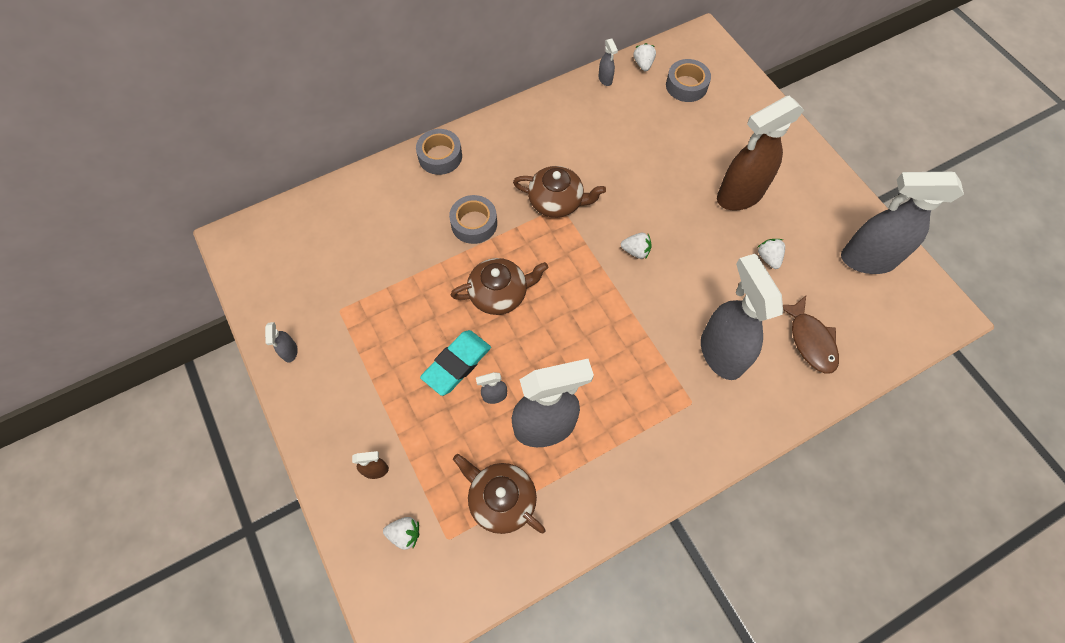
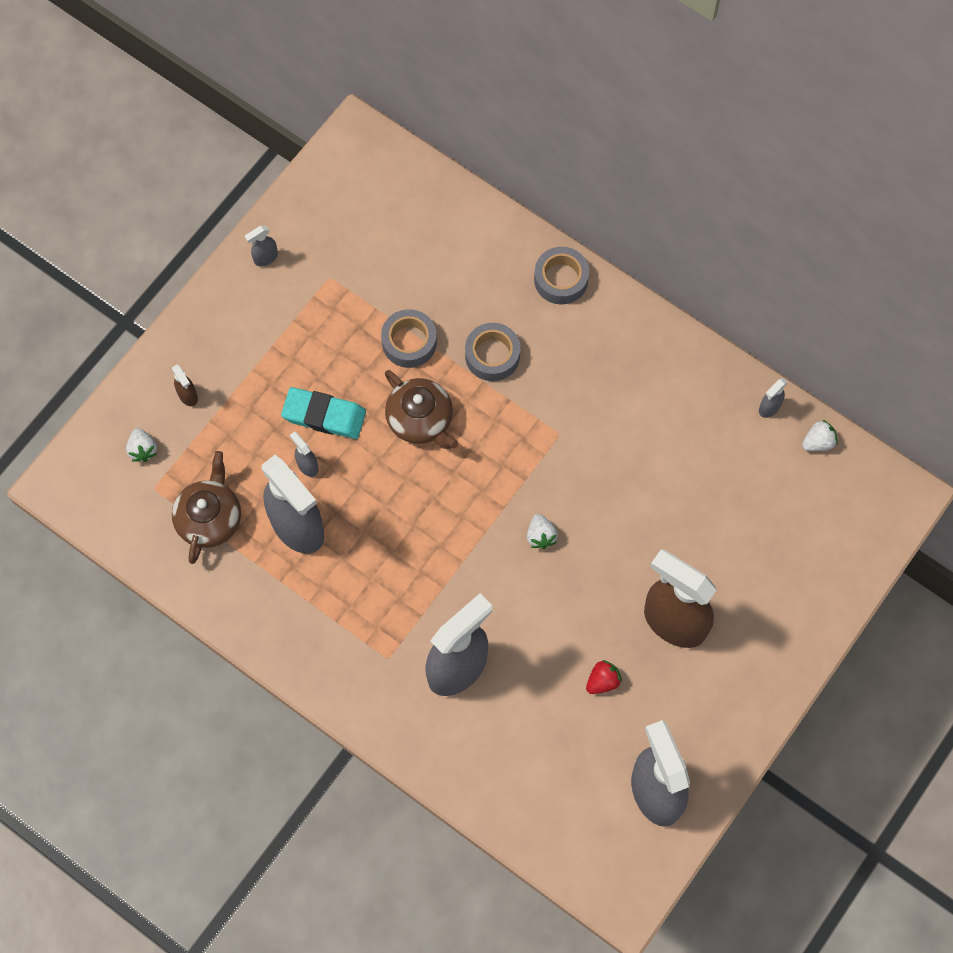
camera: 65 degrees right, 5 degrees up
(557, 201) = (563, 427): brown teapot -> none
(686, 85) = (811, 505): grey tape -> grey tape (409, 342)
(768, 258) = (602, 681): white strawberry -> red strawberry
(810, 340) = (517, 757): brown fish -> none

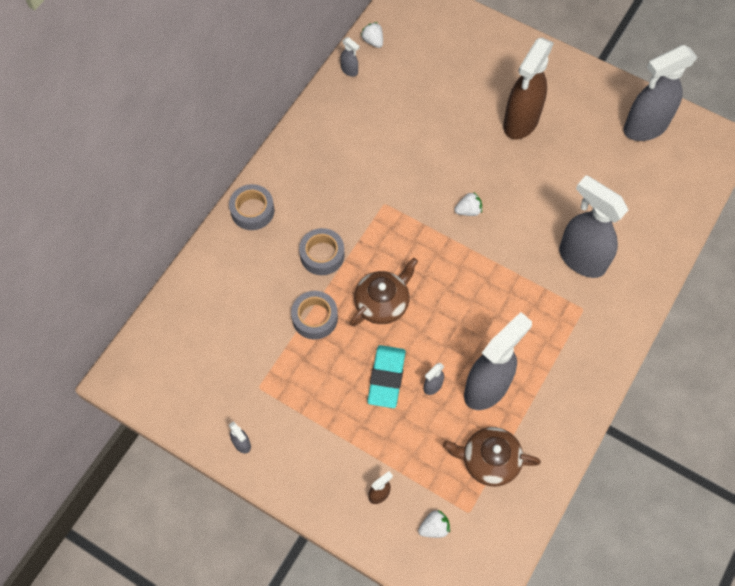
camera: 95 degrees left, 5 degrees down
(602, 681) = (572, 163): red strawberry -> none

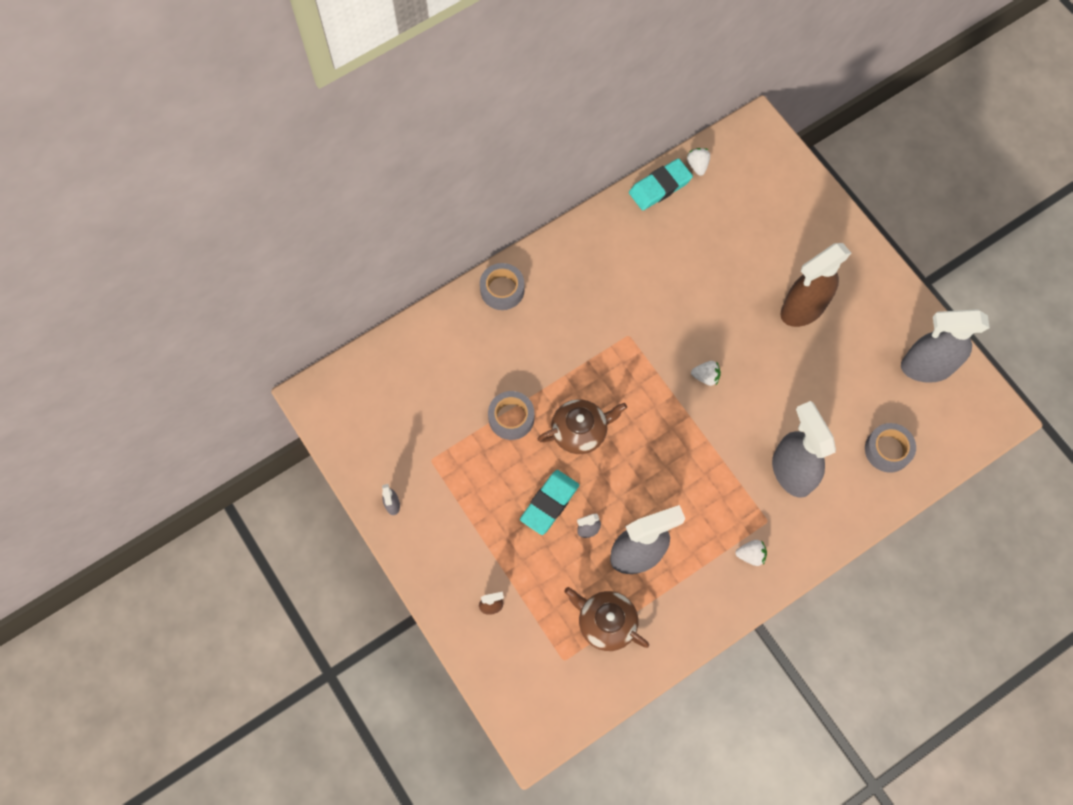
camera: 25 degrees right, 5 degrees up
(322, 255) = (546, 360): grey tape -> grey tape (887, 450)
(349, 70) = (660, 187): grey spray bottle -> turquoise eraser
(434, 527) = (526, 659): white strawberry -> white strawberry (751, 555)

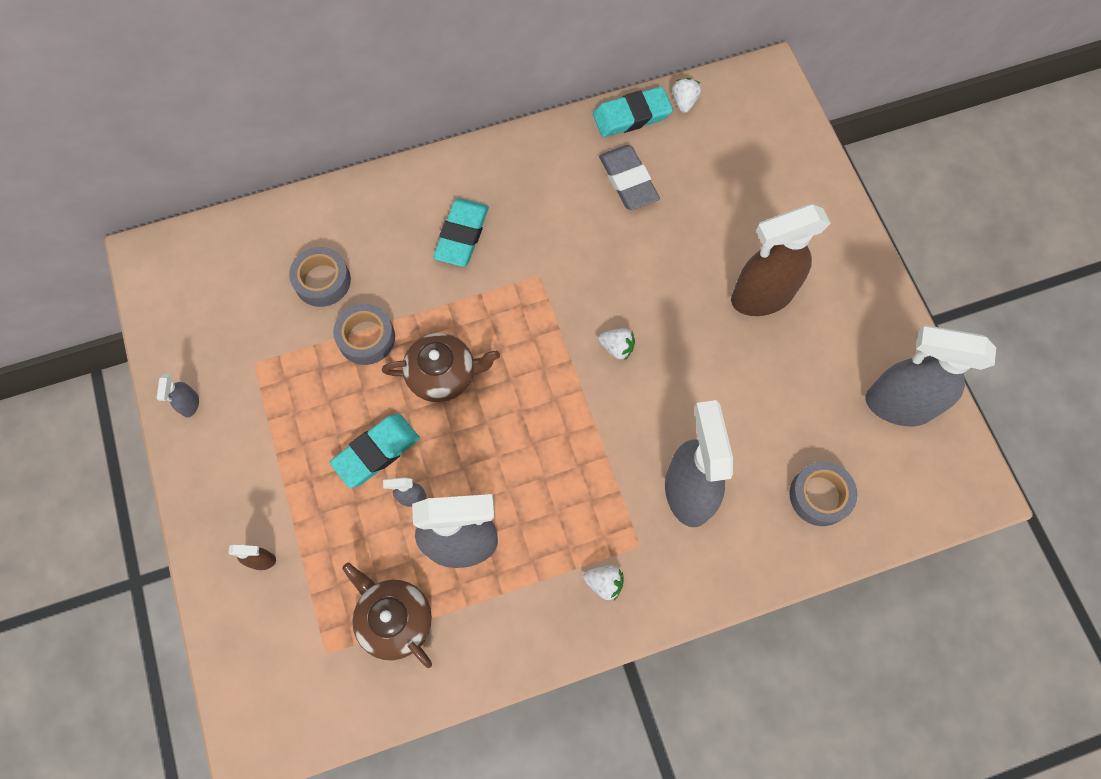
camera: 15 degrees right, 0 degrees up
(502, 289) = (408, 188): grey tape -> grey tape (322, 281)
(558, 317) = (462, 235): none -> turquoise eraser
(673, 241) = (628, 180): none -> grey eraser

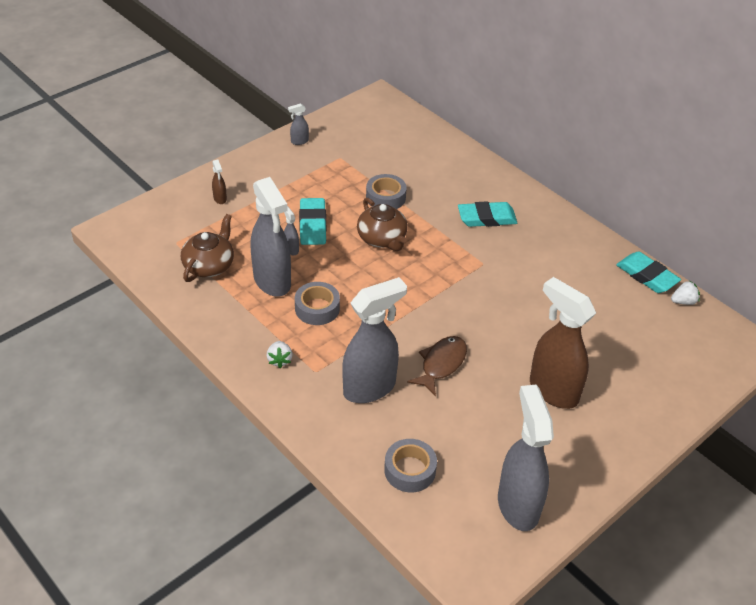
camera: 65 degrees right, 25 degrees down
(322, 281) = (411, 167): grey tape -> grey tape (317, 308)
(376, 452) = (312, 225): turquoise eraser -> turquoise eraser turned 60 degrees clockwise
(617, 348) = (456, 319): white strawberry -> none
(628, 180) = (592, 288): grey eraser -> none
(680, 396) = (441, 364): none -> brown fish

